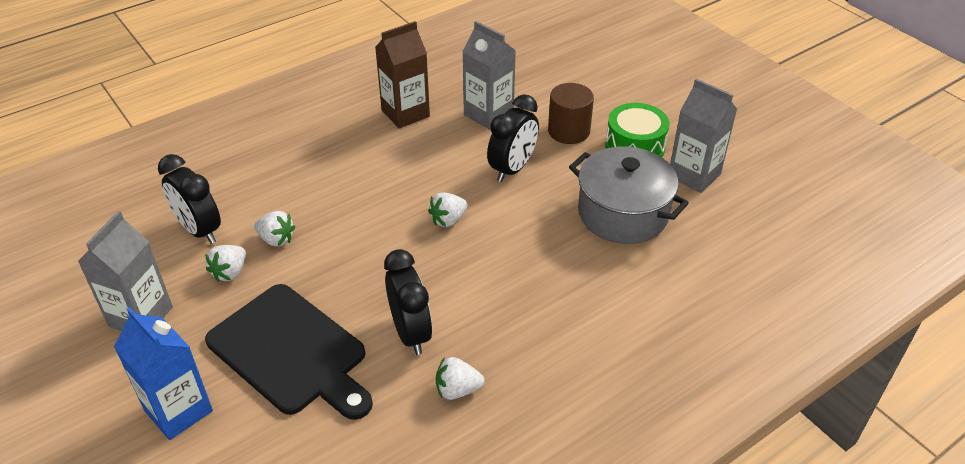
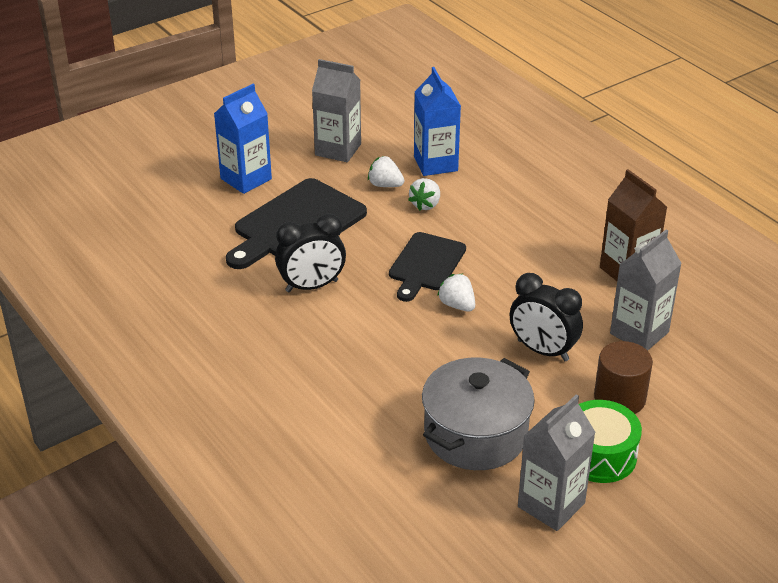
camera: 90 degrees right, 5 degrees down
(199, 230) = (435, 163): black clock -> blue carton
(382, 241) = (425, 264): none -> black cutting board
(457, 390) = (247, 314): white strawberry -> none

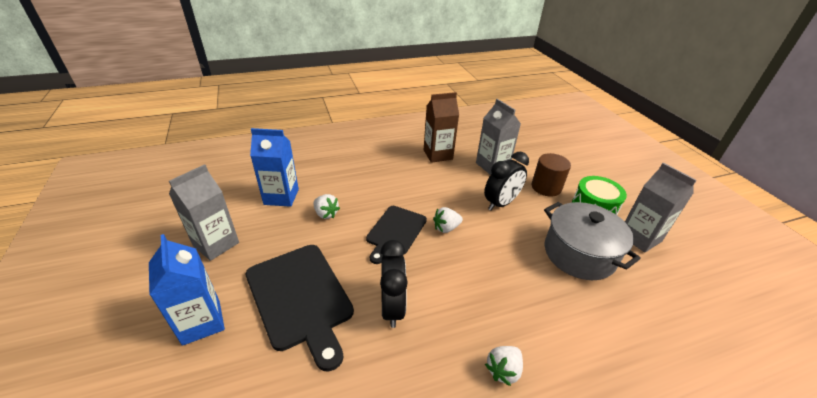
camera: 75 degrees left, 0 degrees up
(385, 185) = (286, 228): white strawberry -> white strawberry (503, 370)
(425, 264) = (395, 232): black cutting board -> black cutting board turned 75 degrees clockwise

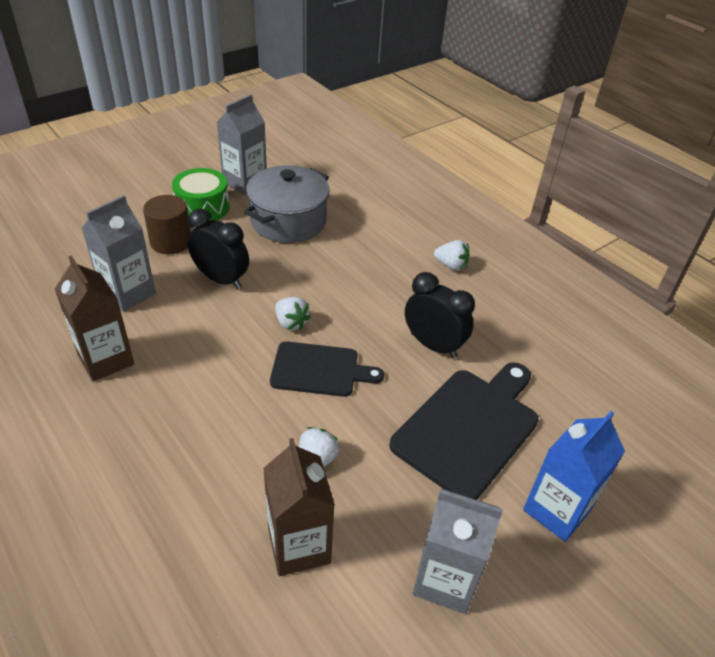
camera: 110 degrees left, 5 degrees up
(281, 197) = (299, 546): blue carton -> brown carton
(392, 307) = (433, 345): black clock -> black clock turned 60 degrees clockwise

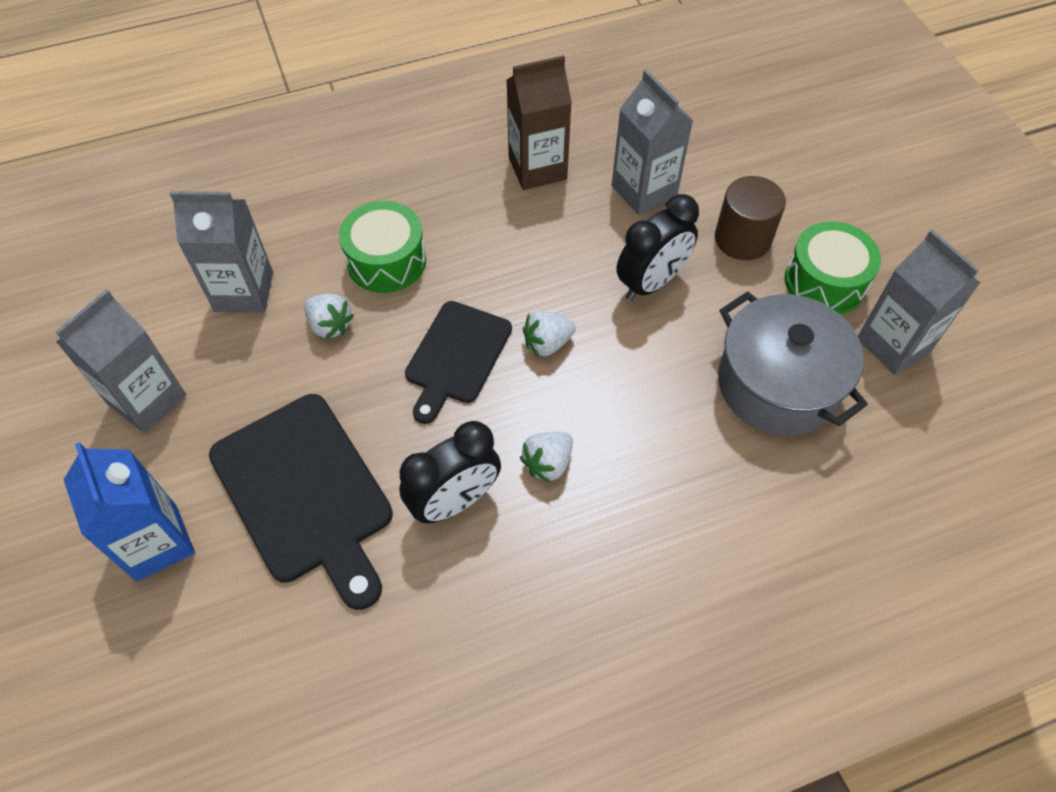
camera: 110 degrees right, 15 degrees up
(234, 440) = (386, 260): none -> green drum
(299, 546) = (244, 291): brown carton -> grey carton
(451, 265) = (623, 595): white strawberry -> white strawberry (548, 463)

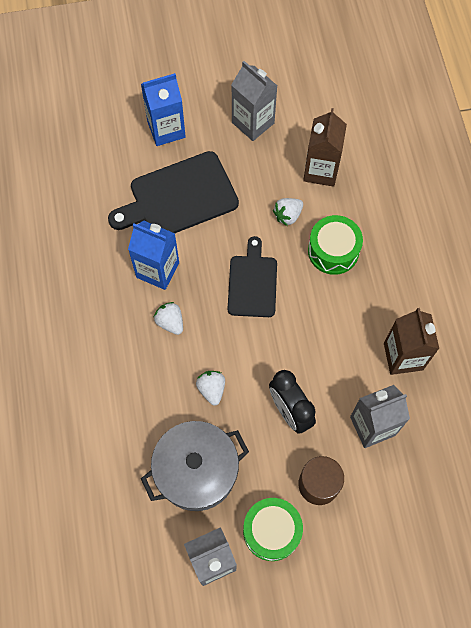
camera: 100 degrees right, 10 degrees up
(244, 291) = (321, 170): grey carton -> brown carton
(455, 501) = (157, 270): black clock -> blue carton
(456, 356) = (252, 283): black cutting board -> black cutting board turned 60 degrees clockwise
(547, 343) = (253, 336): white strawberry -> white strawberry (211, 389)

